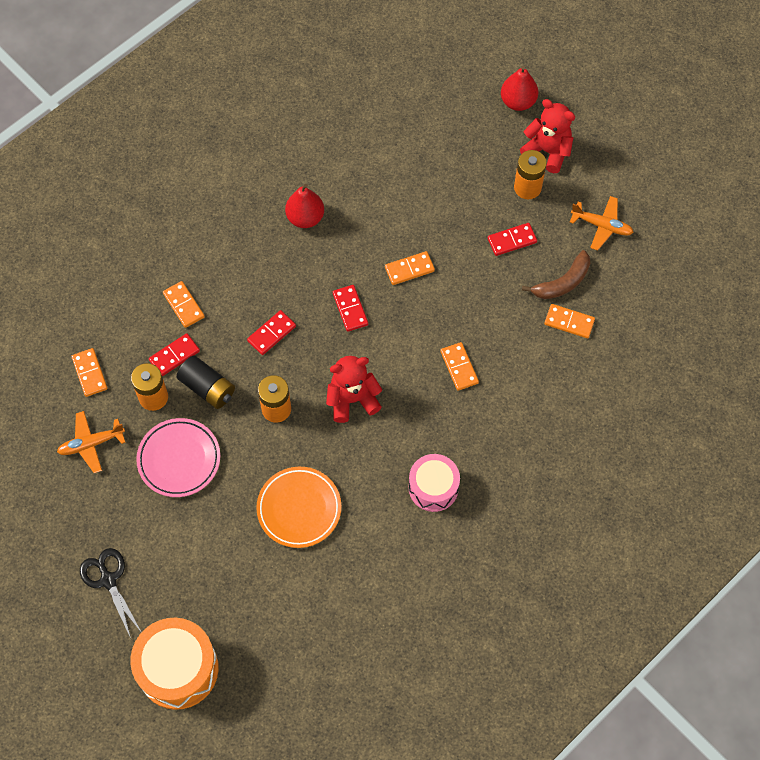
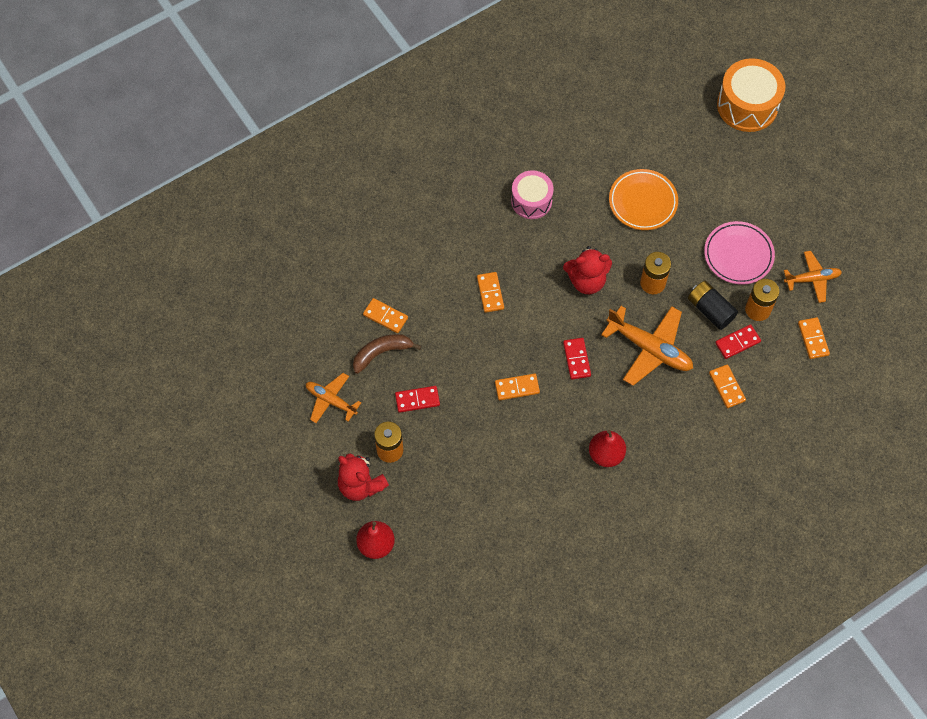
camera: 170 degrees left, 0 degrees up
(108, 580) = (799, 173): black scissors -> none
(271, 334) = (649, 348): red domino -> orange plane

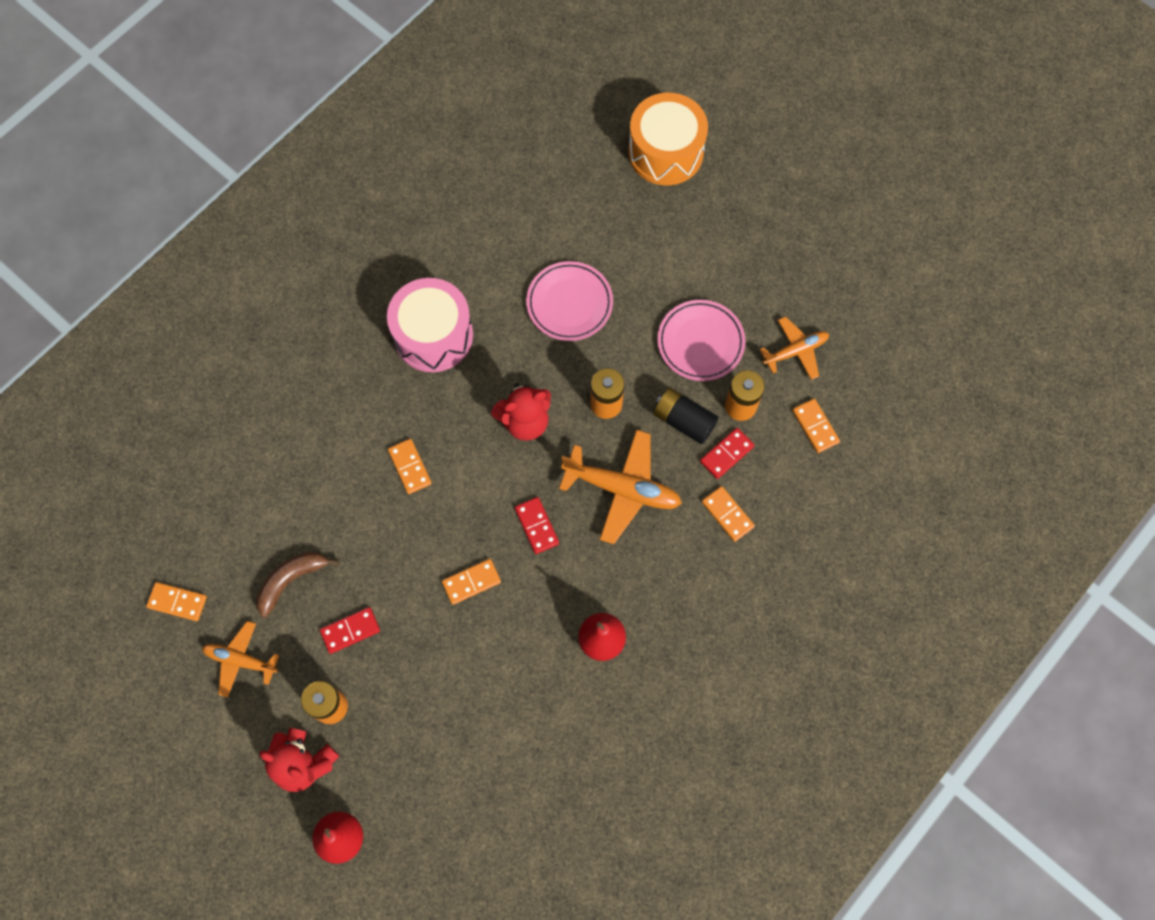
camera: 15 degrees left, 5 degrees up
(385, 316) = (285, 531): orange domino -> orange domino (177, 602)
(531, 201) = (433, 335): pink drum -> pink drum, size x1.53
(642, 202) = (569, 303): orange plate -> pink plate

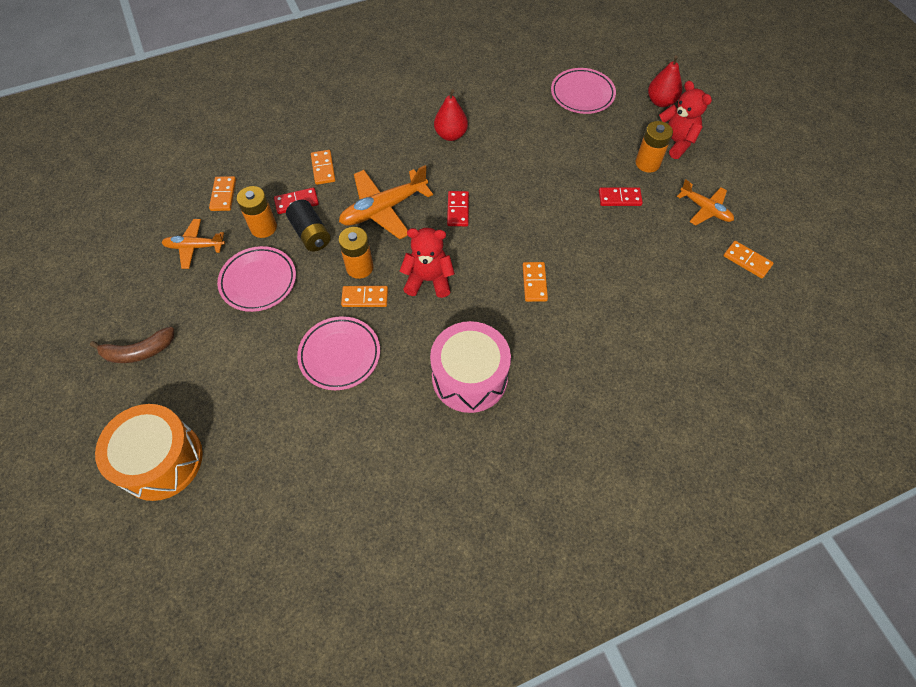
camera: 155 degrees left, 10 degrees down
(291, 580) = (654, 243): brown banana -> brown banana (139, 351)
(457, 801) = (582, 94): none -> pink plate
(471, 582) = (521, 195): orange domino -> orange domino (365, 298)
(622, 489) = (383, 209): orange plane -> orange plane turned 75 degrees counterclockwise

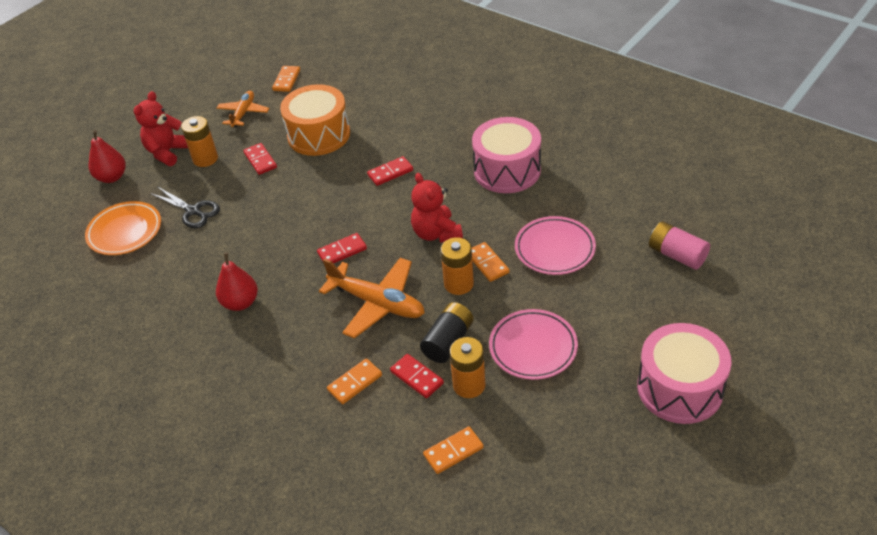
camera: 115 degrees left, 15 degrees down
(139, 351) = (679, 388): brown banana -> pink drum
(161, 460) = (742, 302): orange drum -> orange drum (319, 135)
(194, 247) = (538, 429): orange plane -> none
(252, 448) = (677, 255): none -> pink battery
(534, 283) = (390, 172): orange domino -> red domino
(579, 137) = (193, 211): none -> black scissors
(582, 94) = (125, 232): pink plate -> orange plate

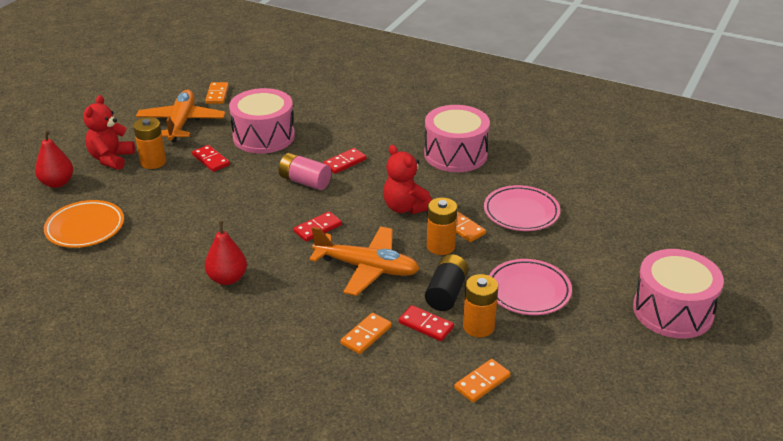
camera: 15 degrees left, 10 degrees down
(193, 211) = (153, 206): black scissors -> none
(243, 113) = (181, 123): orange plane -> orange plane, size x1.63
(319, 135) = (263, 136): orange drum -> pink drum
(677, 255) = (632, 209): pink battery -> pink battery (305, 182)

